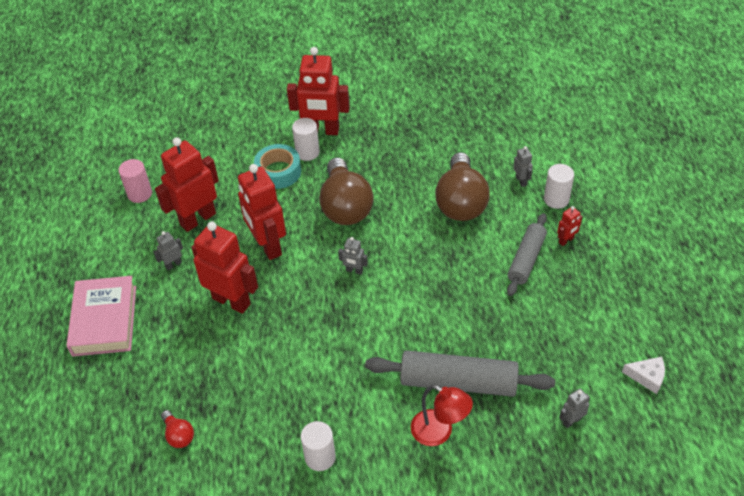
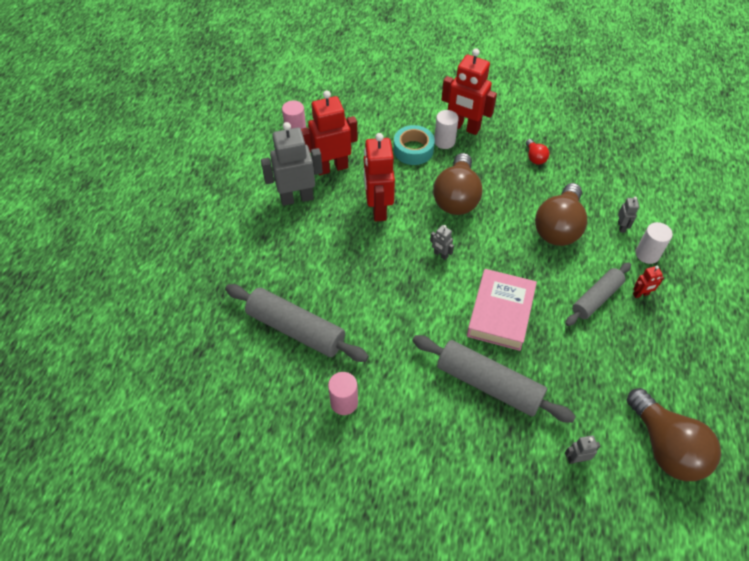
camera: 20 degrees right, 5 degrees up
(104, 320) = (225, 224): pink book -> pink book (500, 313)
(173, 264) = (297, 198): grey robot -> grey robot, size x2.28
(178, 435) = (241, 339): red light bulb -> red light bulb (535, 157)
(231, 301) = (329, 244): red robot -> none
(235, 402) = (296, 329): none -> grey rolling pin
(320, 457) = (344, 402): white cylinder -> pink cylinder
(439, 432) = (453, 421): red lamp -> none
(647, 377) = (665, 447): white cheese -> brown light bulb

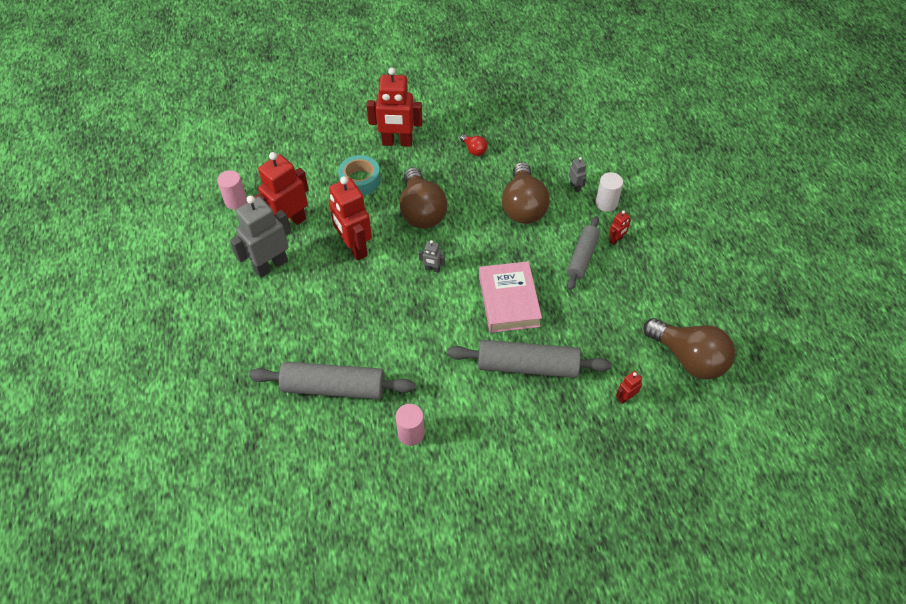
camera: 25 degrees left, 0 degrees up
(444, 141) = (385, 162): white cylinder -> none
(576, 459) = (625, 397): grey robot -> red robot

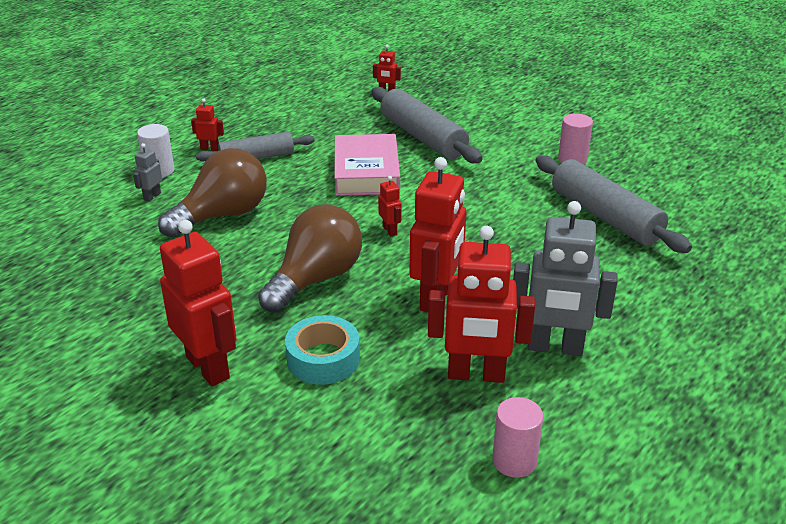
camera: 130 degrees left, 20 degrees down
(432, 269) = (390, 230): grey robot -> red robot
(474, 150) = (156, 291): red light bulb -> none
(509, 301) = (366, 172): pink book -> pink book turned 45 degrees counterclockwise
(688, 358) = (310, 81): brown light bulb -> none

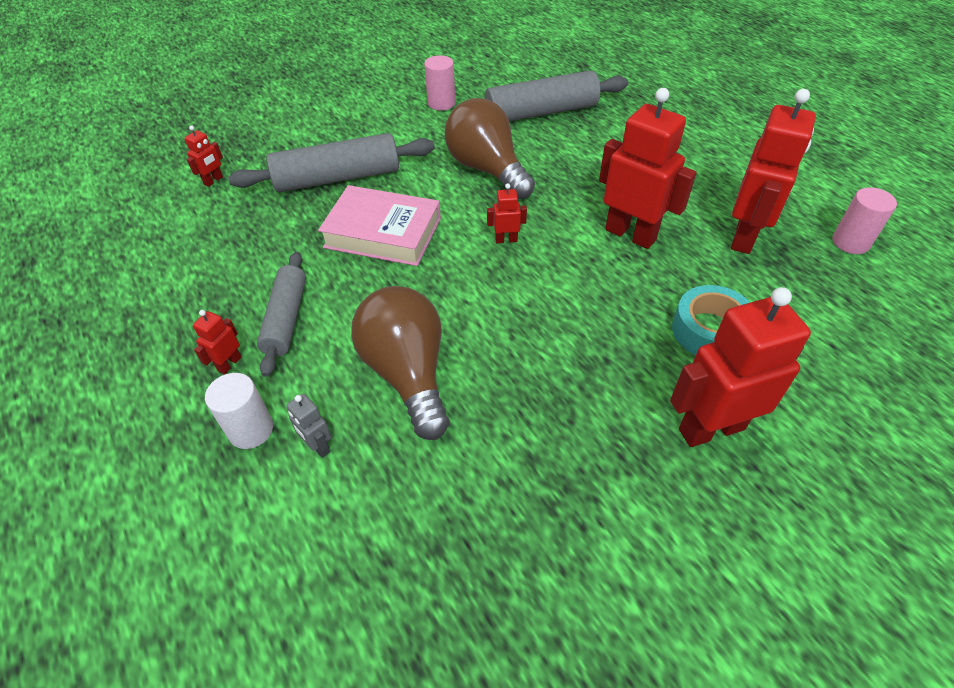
camera: 70 degrees left, 15 degrees up
(315, 279) = (573, 312): brown light bulb -> brown light bulb (487, 169)
(555, 347) = (715, 186): grey robot -> none

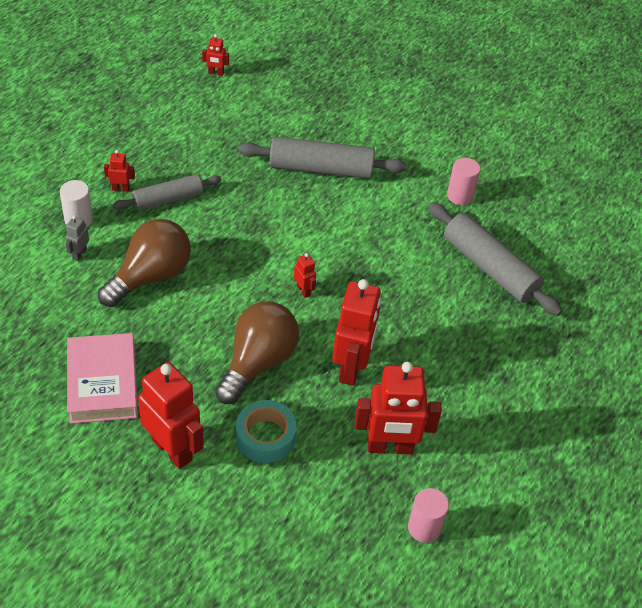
camera: 60 degrees right, 0 degrees up
(213, 181) = (279, 103): red robot -> red robot (216, 73)
(338, 178) = (321, 169): grey rolling pin -> grey rolling pin turned 45 degrees counterclockwise
(383, 233) = (273, 217): pink book -> pink book (103, 383)
(487, 169) = (384, 254): brown light bulb -> brown light bulb (257, 362)

